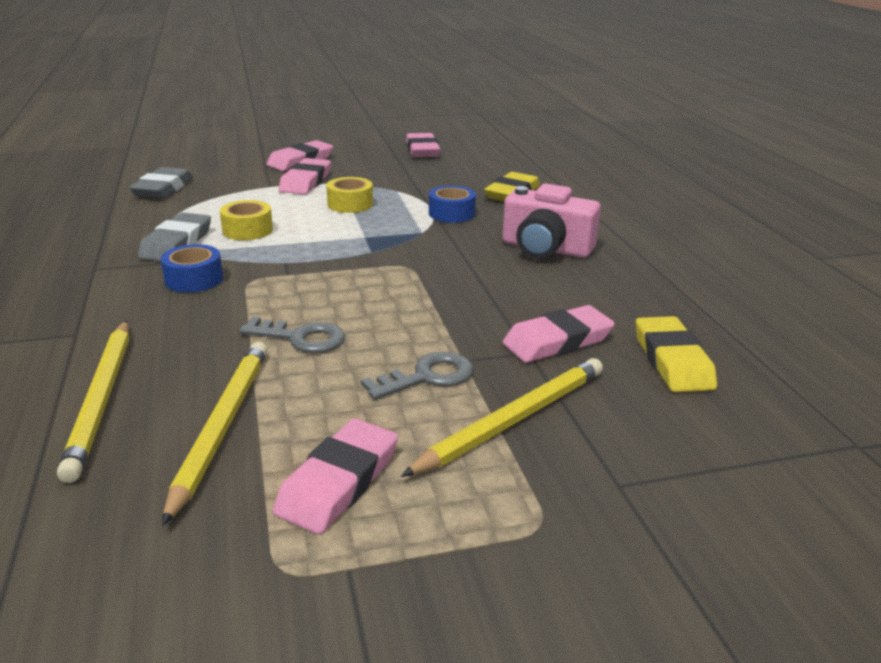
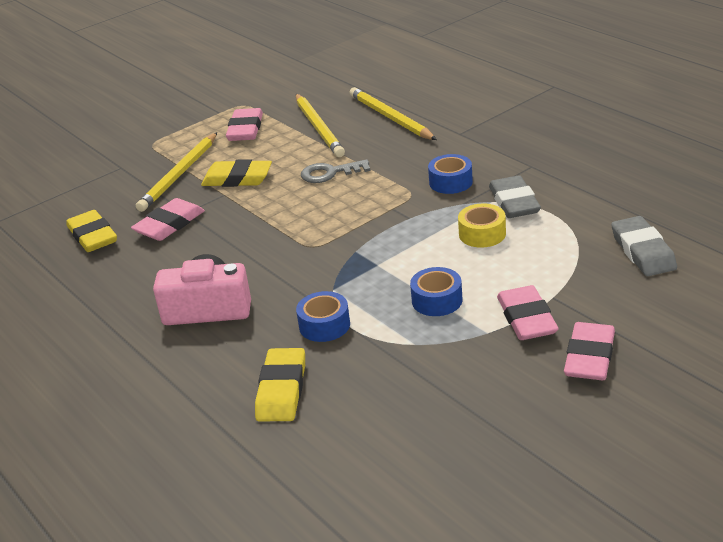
camera: 160 degrees right, 5 degrees up
(350, 204) = (437, 300): yellow tape -> blue tape
(422, 150) = (470, 455): pink eraser -> none
(427, 377) = (237, 179): grey key -> yellow eraser

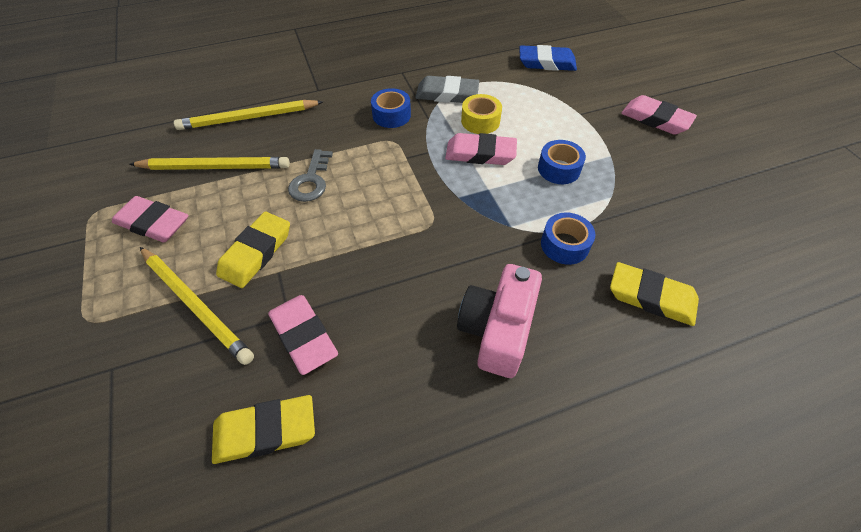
camera: 75 degrees left, 20 degrees up
(526, 318) = (601, 132): pink eraser -> pink eraser (480, 153)
(643, 251) = (546, 63): grey eraser -> blue eraser

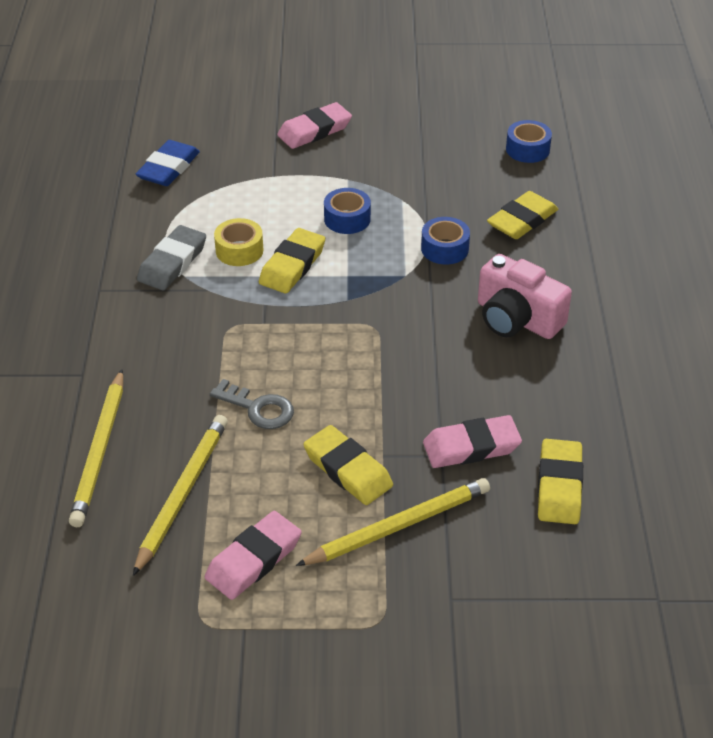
camera: 70 degrees left, 10 degrees down
(391, 115) = (182, 318): blue tape -> blue tape (527, 149)
(480, 153) = (292, 265): pink eraser -> yellow eraser

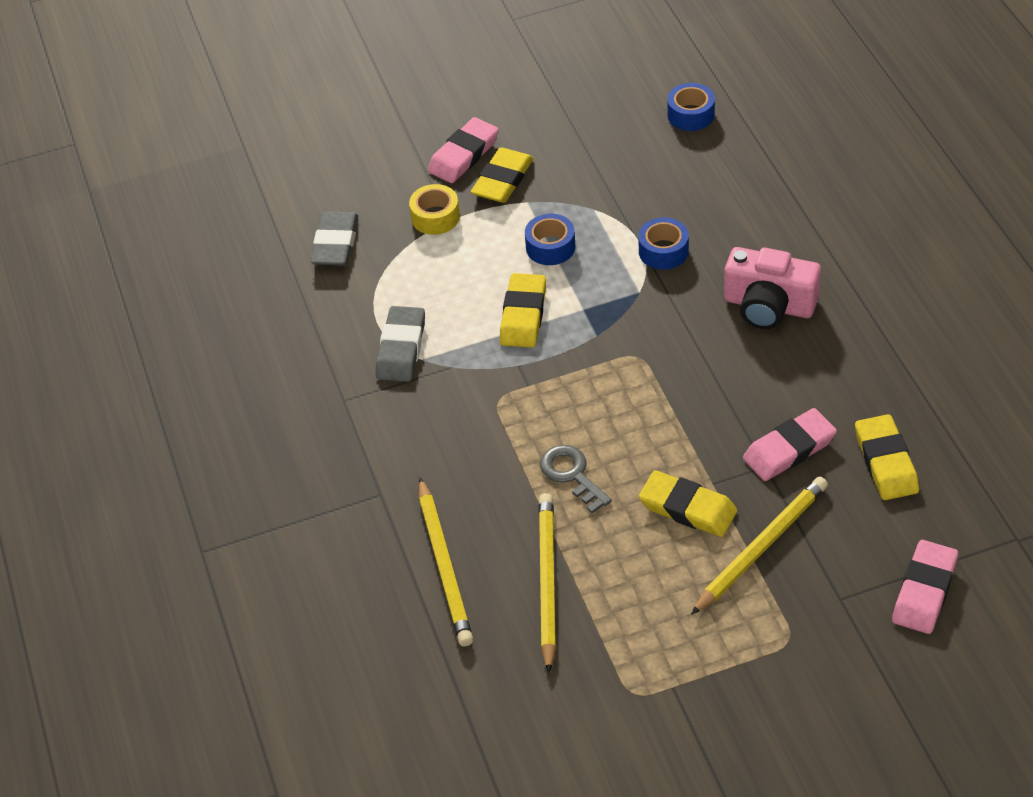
camera: 15 degrees left, 5 degrees up
(168, 168) = (335, 243): blue eraser -> grey eraser
(239, 250) = (461, 314): yellow tape -> yellow tape (435, 217)
(254, 560) = (647, 621): pink eraser -> pink eraser (924, 591)
(258, 408) = (572, 475): grey key -> grey key turned 135 degrees counterclockwise
(522, 220) = (723, 197): yellow eraser -> yellow eraser (502, 180)

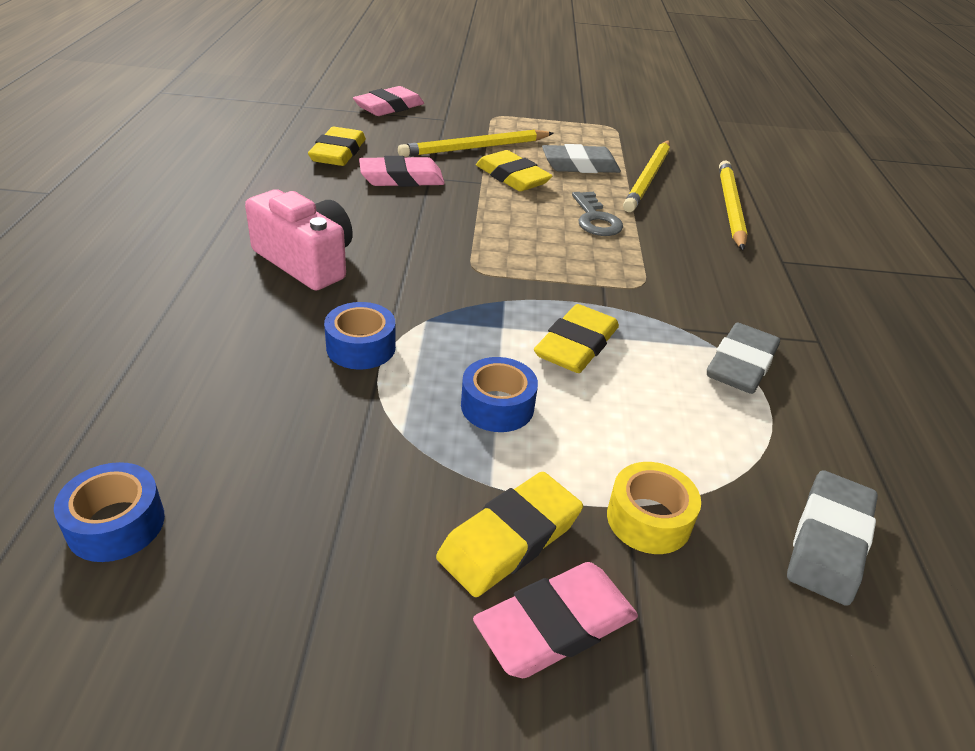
camera: 165 degrees left, 10 degrees down
(631, 570) = (580, 165): none -> grey eraser

